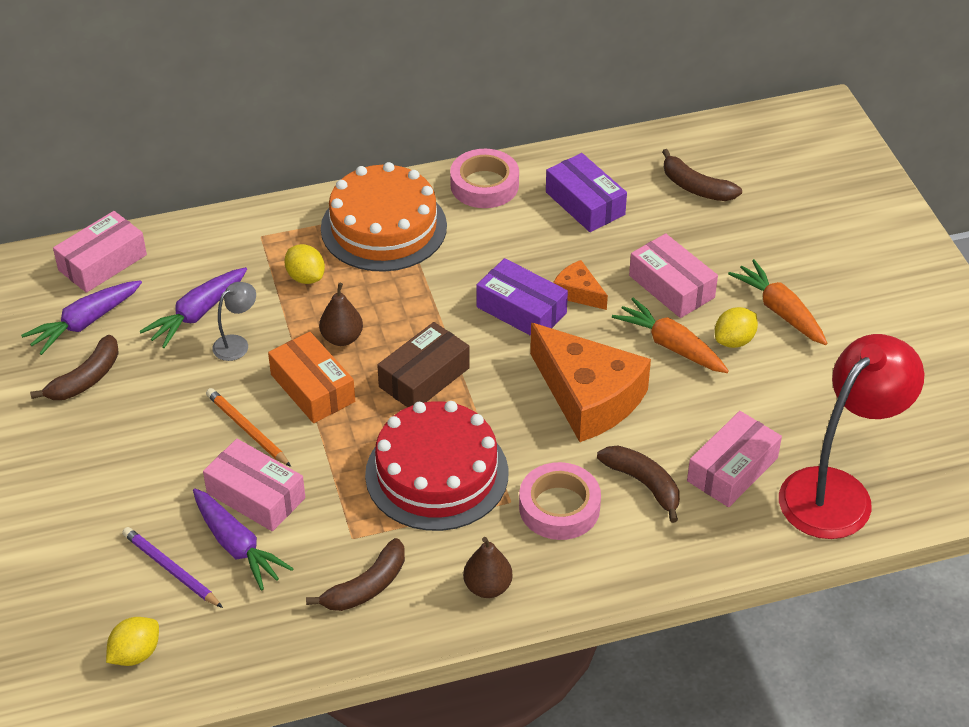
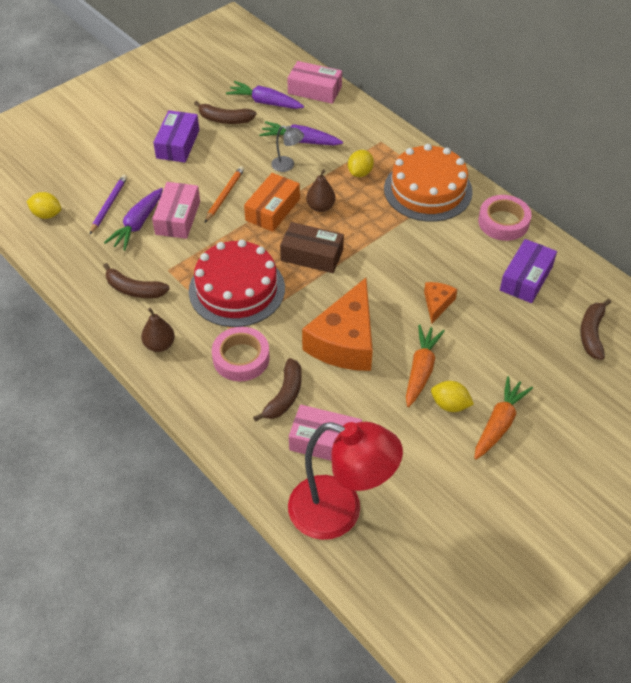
camera: 65 degrees right, 5 degrees up
(521, 310) = (401, 280): purple box -> purple box (178, 144)
(671, 286) = (479, 352): pink box -> none

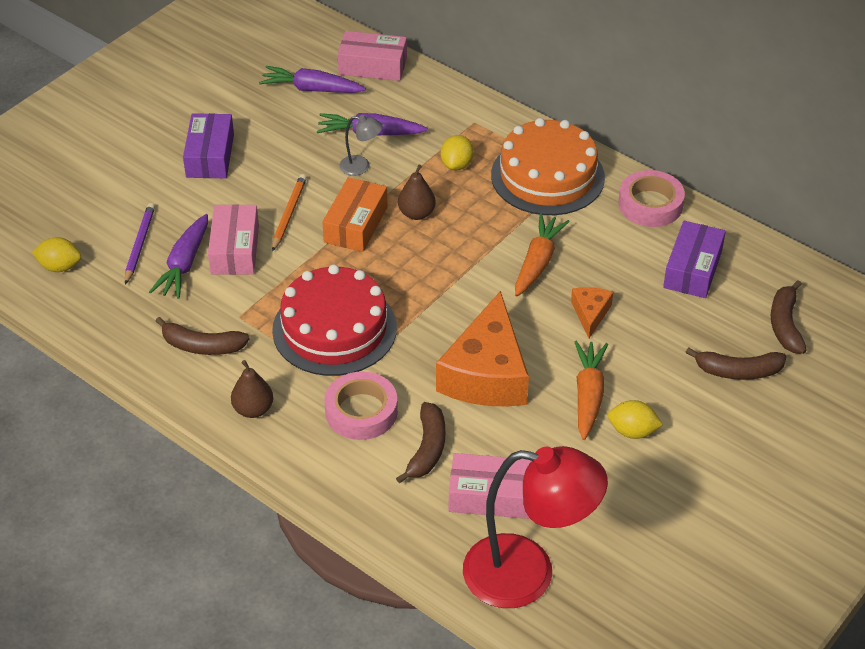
camera: 10 degrees left, 5 degrees down
(225, 119) = (264, 117): brown banana -> brown banana (738, 371)
(312, 255) = (420, 274): brown box -> none
(499, 423) = (696, 445): orange carrot -> orange carrot (538, 262)

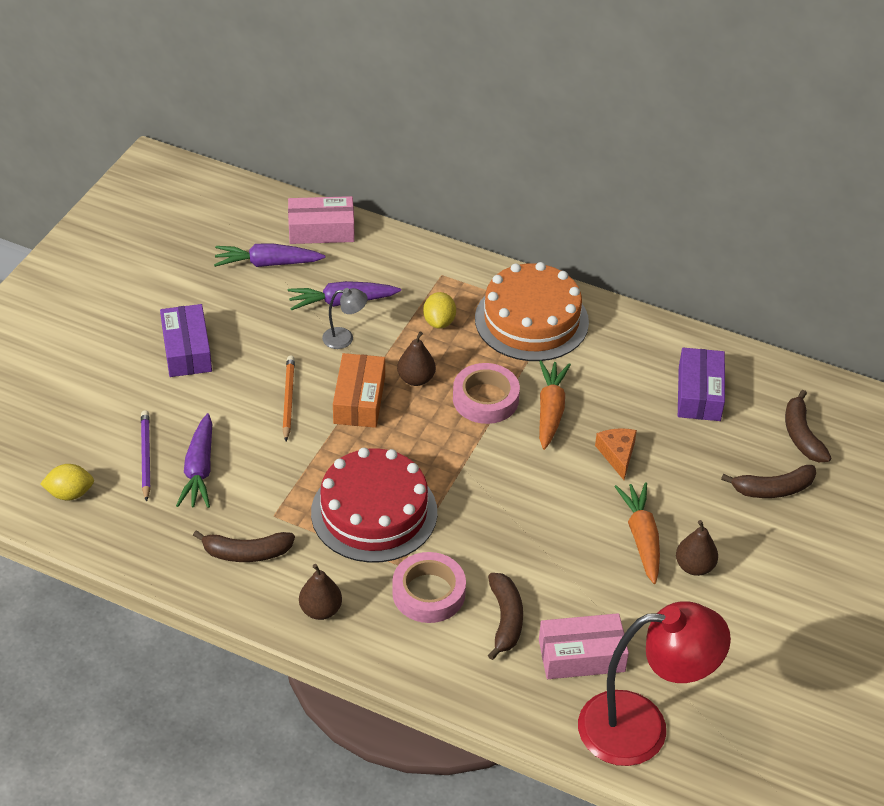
camera: 15 degrees left, 0 degrees up
(235, 249) = (246, 446): pink box -> none
(486, 373) = (538, 532): orange cheese -> none
(632, 431) = (694, 566): yellow lemon -> brown pear
(650, 204) = (639, 334): pink tape -> pink tape (485, 399)

